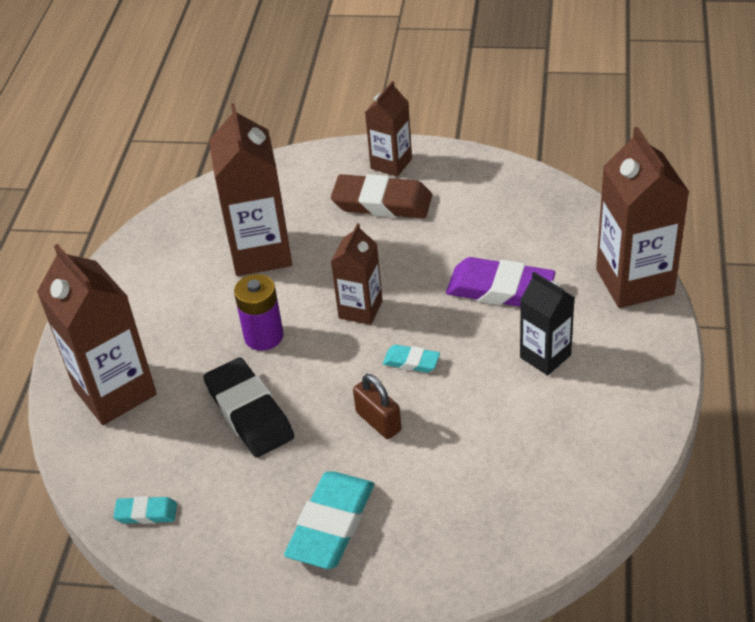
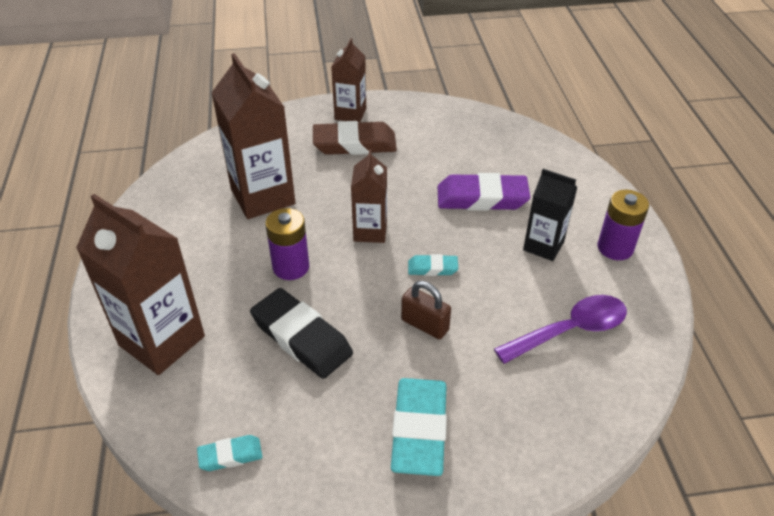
camera: 20 degrees left, 0 degrees up
(531, 454) = (570, 330): none -> purple spoon
(627, 371) = (615, 248): none -> purple battery
(634, 282) = (586, 177): brown carton -> none

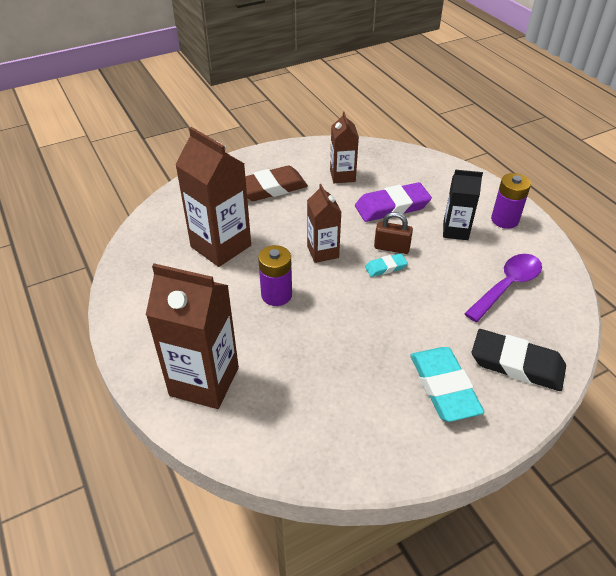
camera: 20 degrees left, 0 degrees up
(230, 455) = (314, 451): turquoise eraser -> none
(301, 337) = (317, 346): black eraser -> black eraser (516, 364)
(350, 114) = (254, 165): brown carton -> brown carton (342, 176)
(425, 325) = (404, 310): brown padlock -> brown padlock (391, 248)

